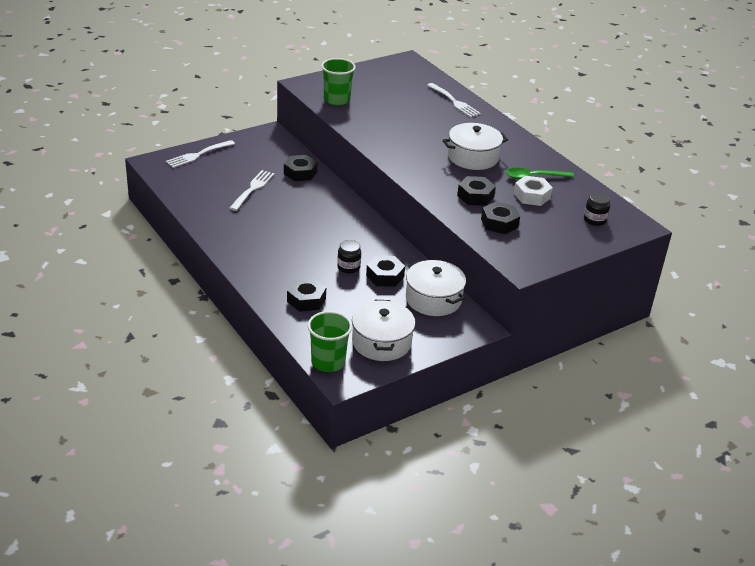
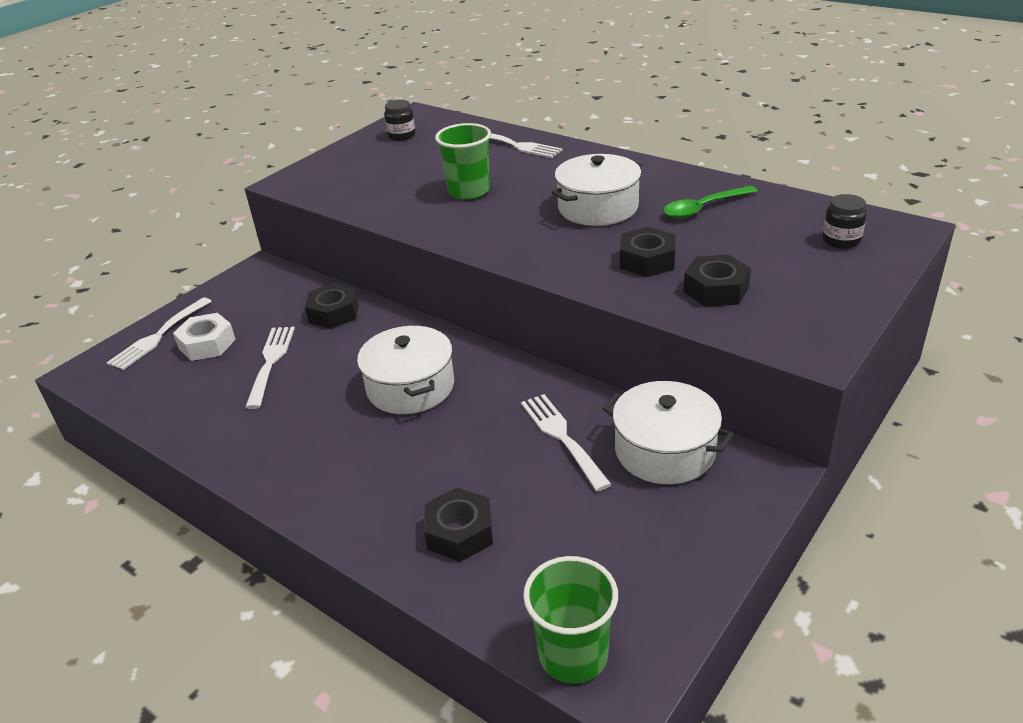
camera: 15 degrees left, 0 degrees up
(337, 100) = (348, 188): green cup -> green cup (469, 191)
(348, 267) = (495, 443): black jar -> black jar (402, 135)
(381, 342) = (639, 569): white pot -> white pot (410, 387)
(385, 276) = (562, 437): black nut -> white fork
(532, 196) = (725, 234): white nut -> white nut (207, 344)

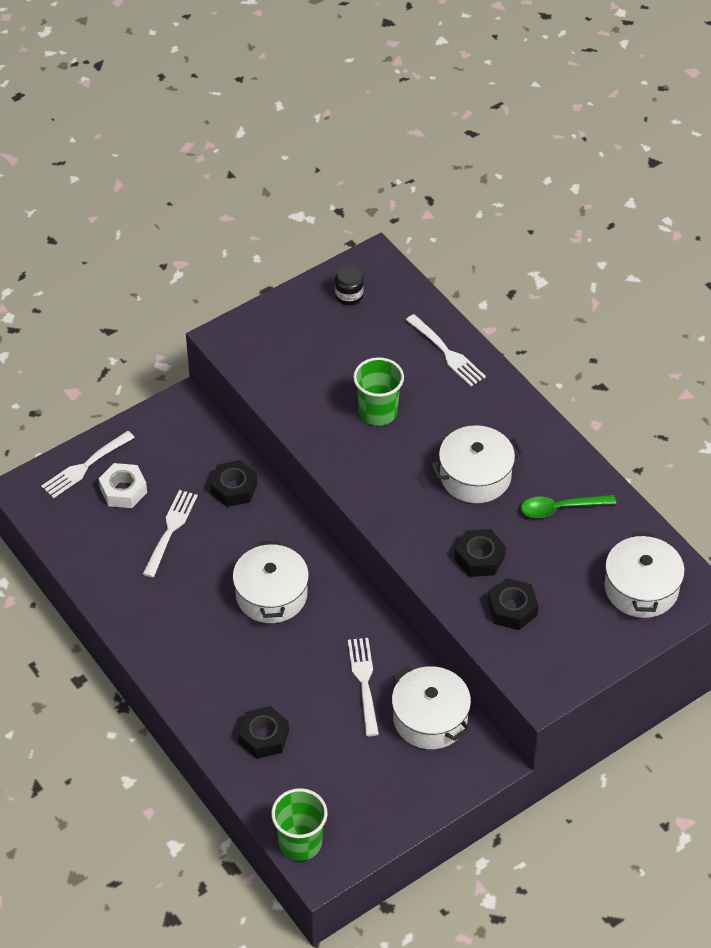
camera: 15 degrees right, 15 degrees up
(841, 240) = (641, 588): black jar -> white pot

